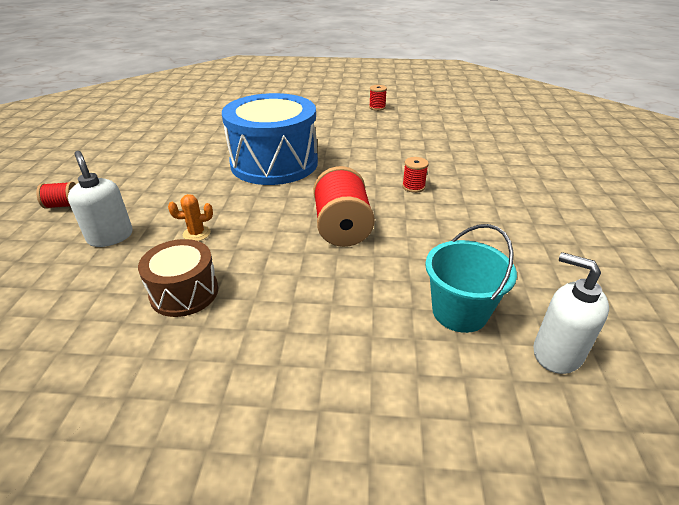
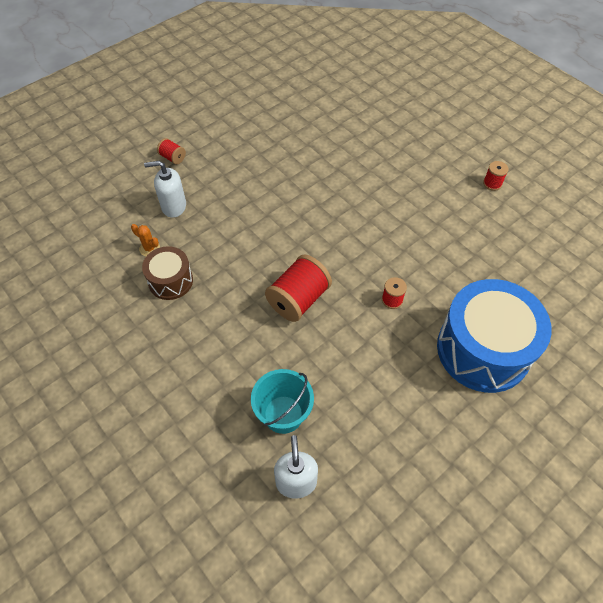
camera: 45 degrees right, 20 degrees up
(110, 236) = (173, 206): white soap dispenser -> white soap dispenser turned 105 degrees counterclockwise
(196, 233) = (216, 238): orange cactus -> orange cactus (149, 248)
(274, 163) = (327, 202): blue drum -> blue drum (483, 349)

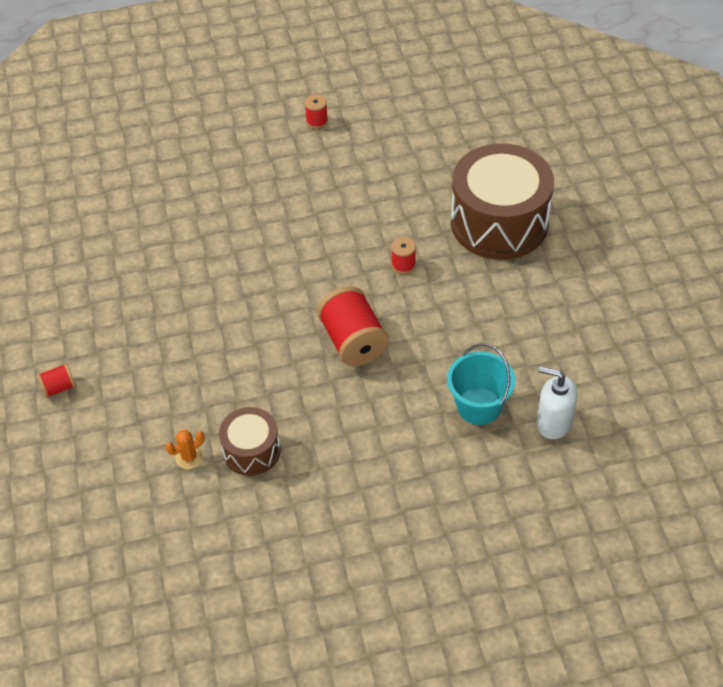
camera: 60 degrees left, 5 degrees down
(173, 206) = (141, 412): white soap dispenser -> none
(483, 349) = (499, 222): blue drum -> brown drum

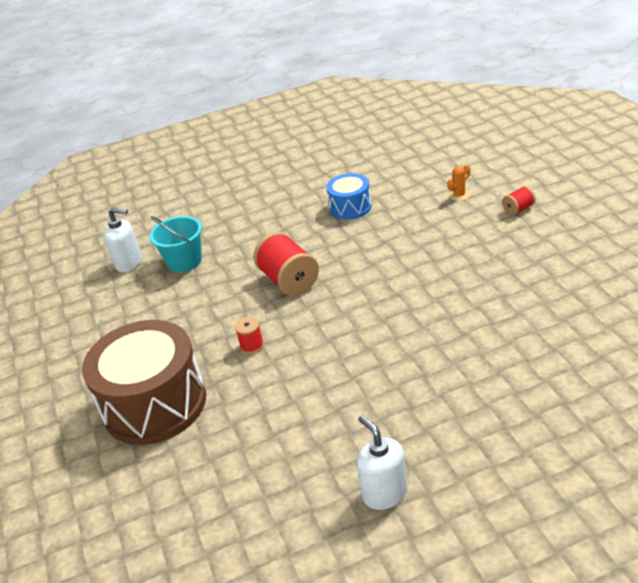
camera: 175 degrees right, 15 degrees down
(189, 457) = (394, 196): orange cactus -> orange cactus (459, 195)
(252, 451) = (350, 207): brown drum -> blue drum
(317, 121) = (384, 493): red spool -> white soap dispenser

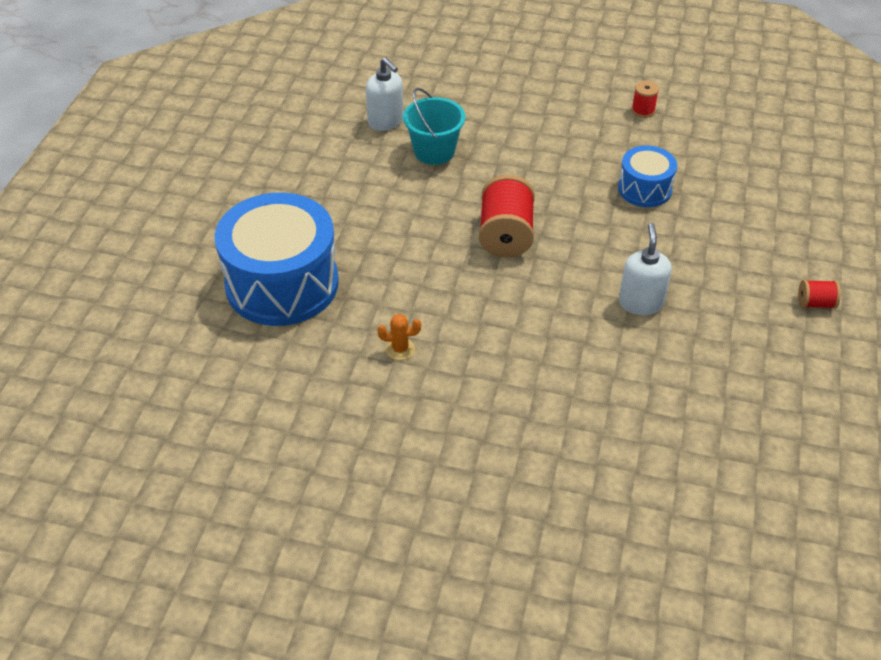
camera: 30 degrees right, 10 degrees up
(154, 404) = (282, 284): brown drum -> blue drum
(252, 346) = (409, 282): red spool -> red spool (643, 110)
(384, 493) = (382, 501): white soap dispenser -> white soap dispenser (640, 303)
(459, 195) = (770, 246): orange cactus -> orange cactus (400, 349)

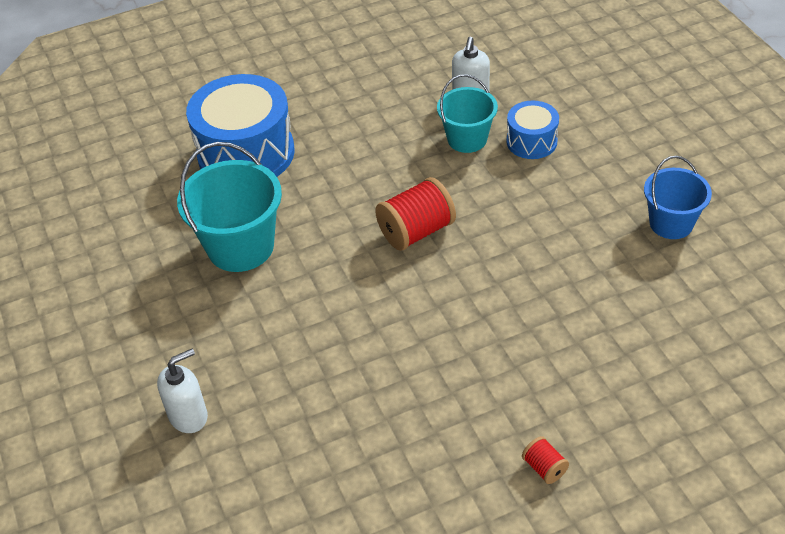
camera: 55 degrees right, 0 degrees up
(400, 349) = (240, 247): orange cactus -> turquoise bucket
(640, 303) = (423, 351): white soap dispenser -> white soap dispenser (188, 416)
(643, 110) = (671, 223): red spool -> blue bucket
(644, 189) = (566, 280): blue drum -> blue drum (531, 141)

